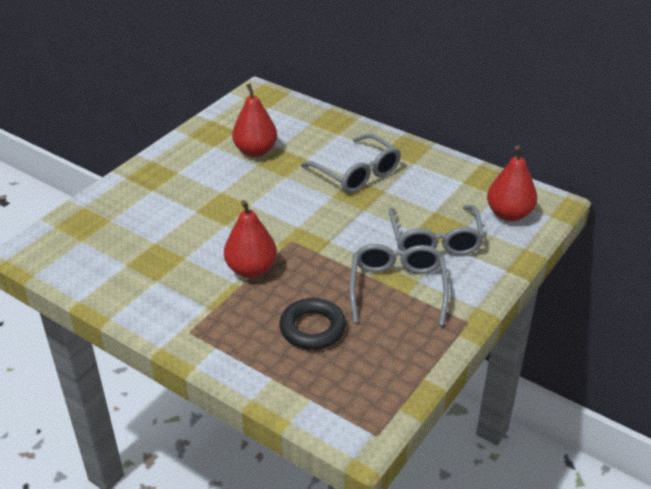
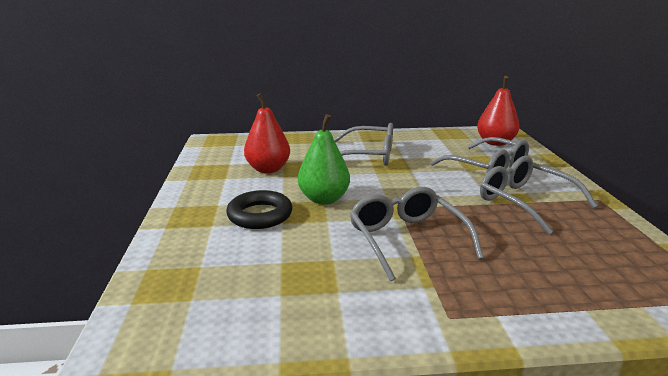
camera: 40 degrees left, 15 degrees down
(251, 204) = (324, 199): none -> green pear
(251, 269) = (407, 239): red pear -> grey glasses
(312, 328) = (532, 254): black ring -> black ring (260, 215)

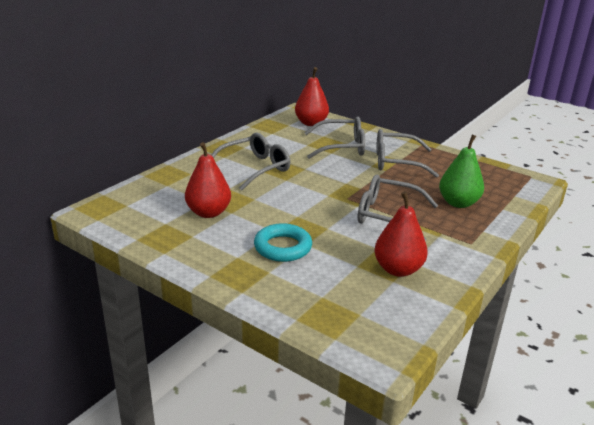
camera: 50 degrees left, 5 degrees up
(260, 215) = (283, 247): black ring -> turquoise ring
(308, 288) = (398, 269): none -> red pear
(324, 199) = (296, 215): green pear -> green pear (458, 203)

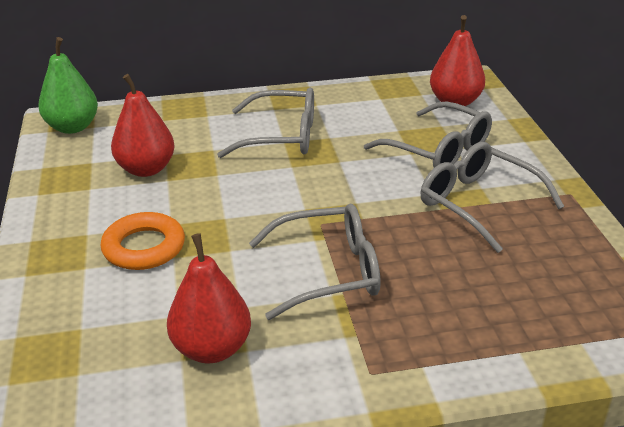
camera: 45 degrees right, 5 degrees up
(283, 247) = (144, 247): turquoise ring -> orange ring
(387, 215) = (328, 272): grey glasses -> grey glasses turned 105 degrees clockwise
(458, 203) = (461, 306): green pear -> green pear (72, 127)

